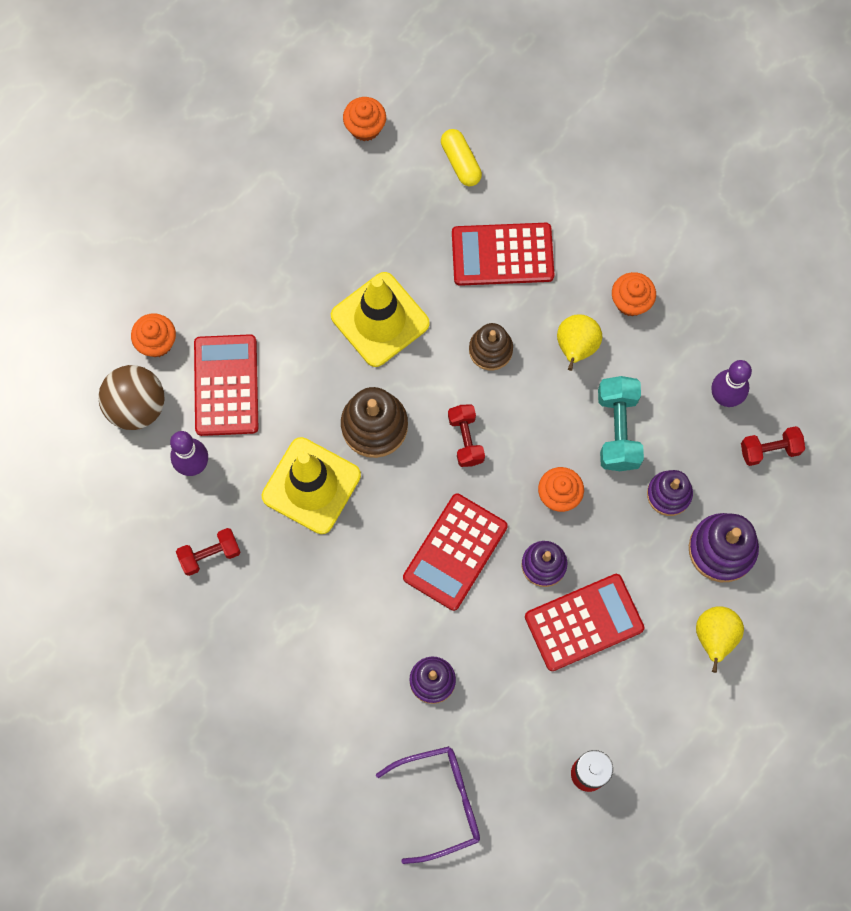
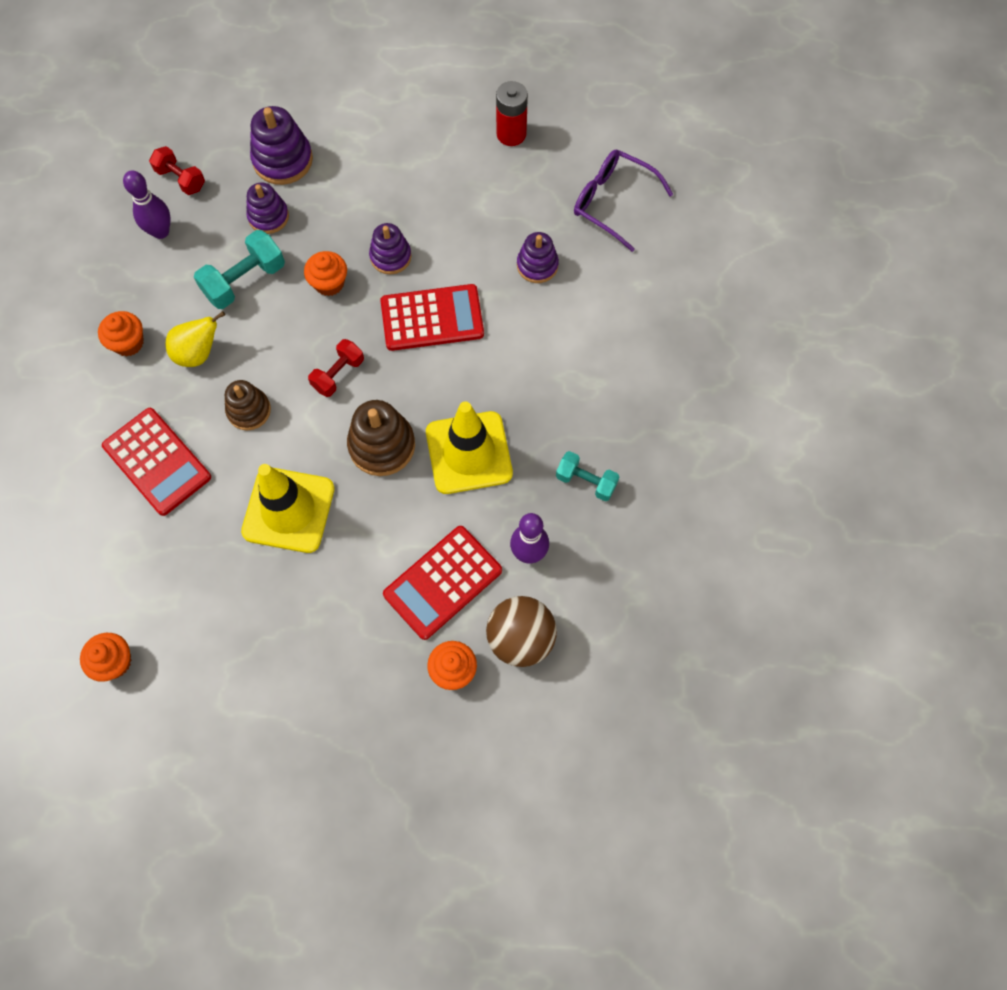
camera: 130 degrees left, 5 degrees down
(210, 555) = (586, 481): red dumbbell -> turquoise dumbbell
(461, 162) = (92, 556): yellow capsule -> none
(584, 622) = (410, 205): red calculator -> none
(714, 637) = (351, 125): yellow pear -> none

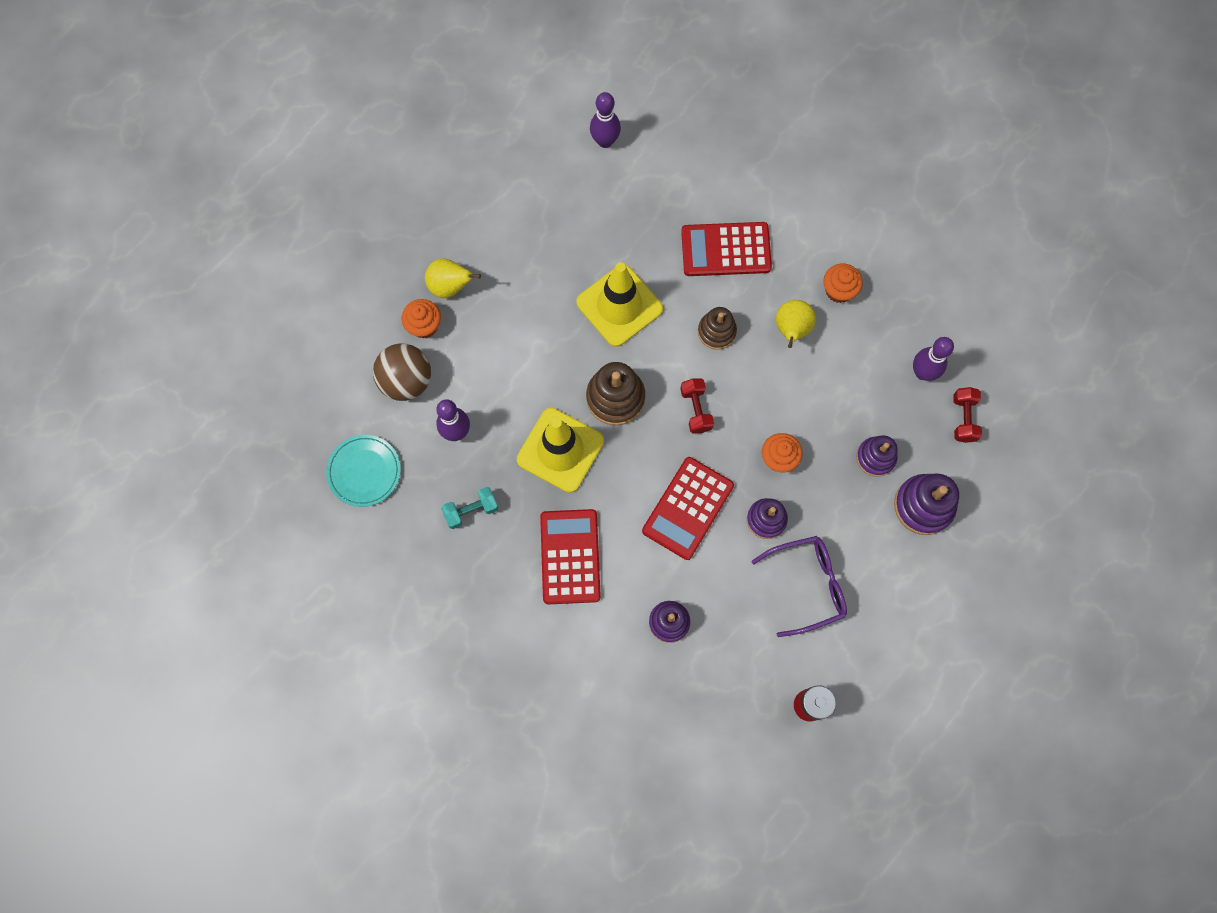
camera: 130 degrees right, 5 degrees up
(114, 662) = (605, 141): orange cupcake -> purple bowling pin
(181, 179) = (963, 418): red dumbbell -> red dumbbell turned 75 degrees counterclockwise
(245, 281) = (829, 401): turquoise dumbbell -> none
(393, 680) = (450, 286): none -> yellow pear
(443, 582) = (485, 362): red calculator -> red calculator (570, 556)
(612, 202) = (677, 731): purple glasses -> purple glasses (808, 585)
(635, 601) = (364, 471): none -> turquoise plate

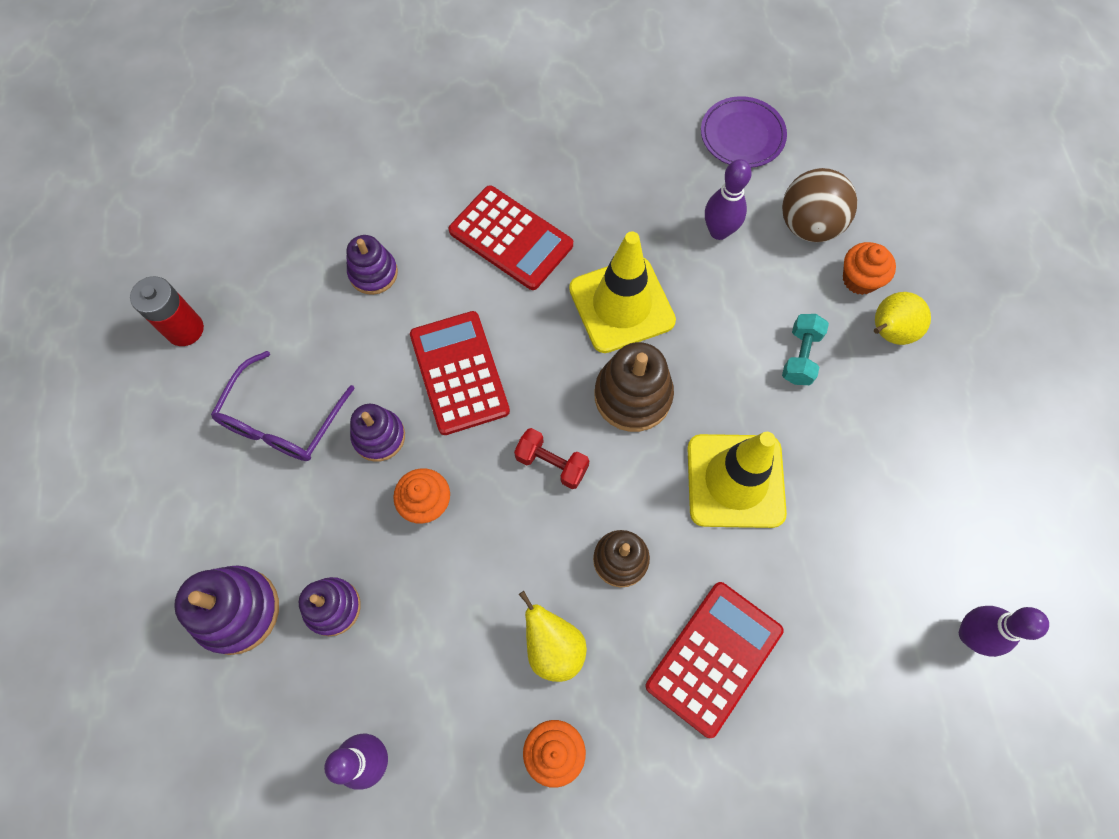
camera: 130 degrees right, 5 degrees down
(364, 471) = (742, 135): turquoise plate -> purple plate
(471, 511) = (628, 191): turquoise dumbbell -> turquoise dumbbell (800, 356)
(963, 418) = (278, 754): red dumbbell -> none

